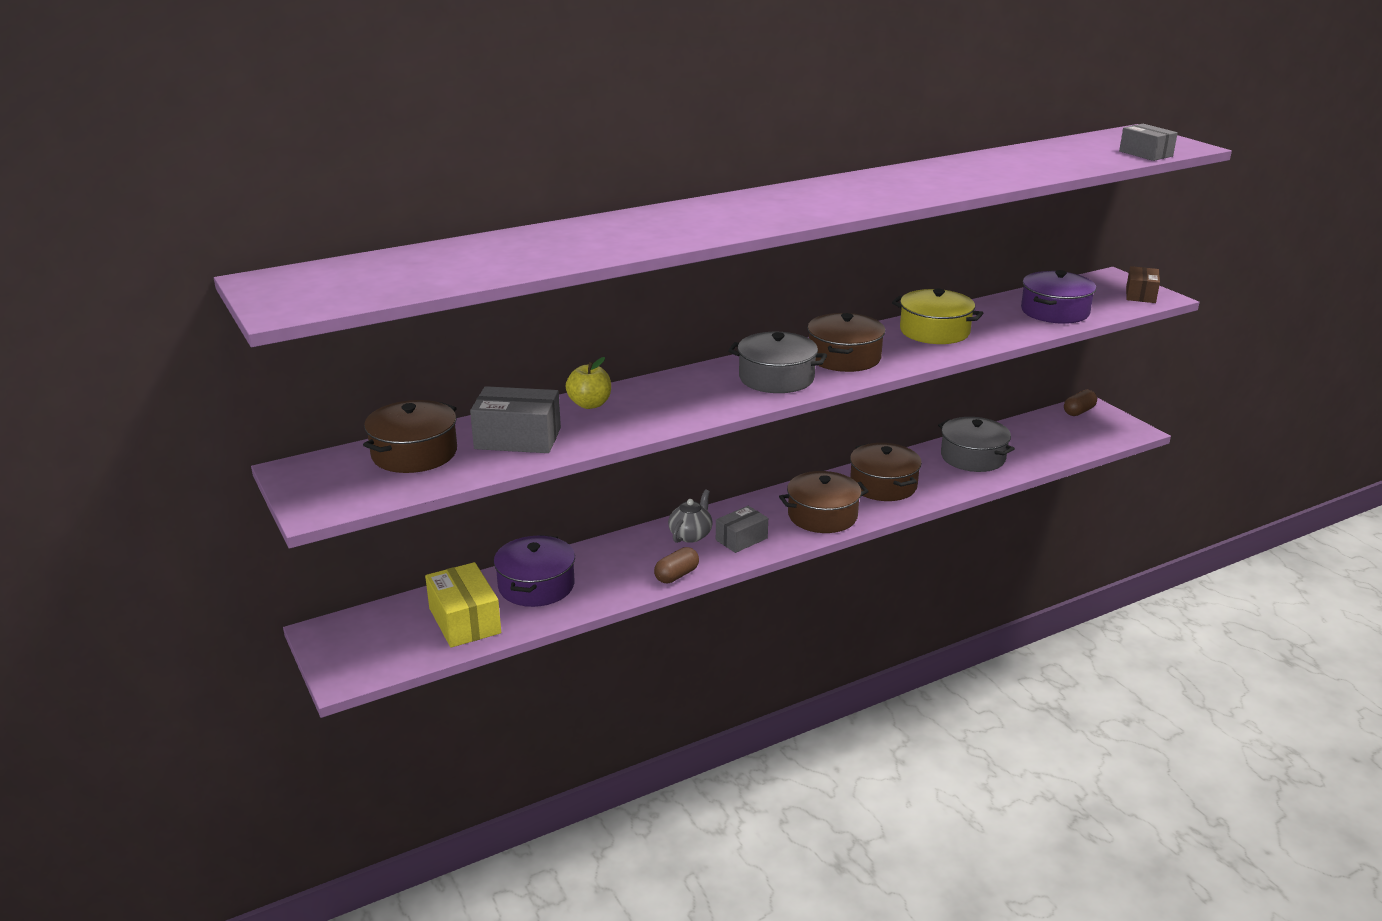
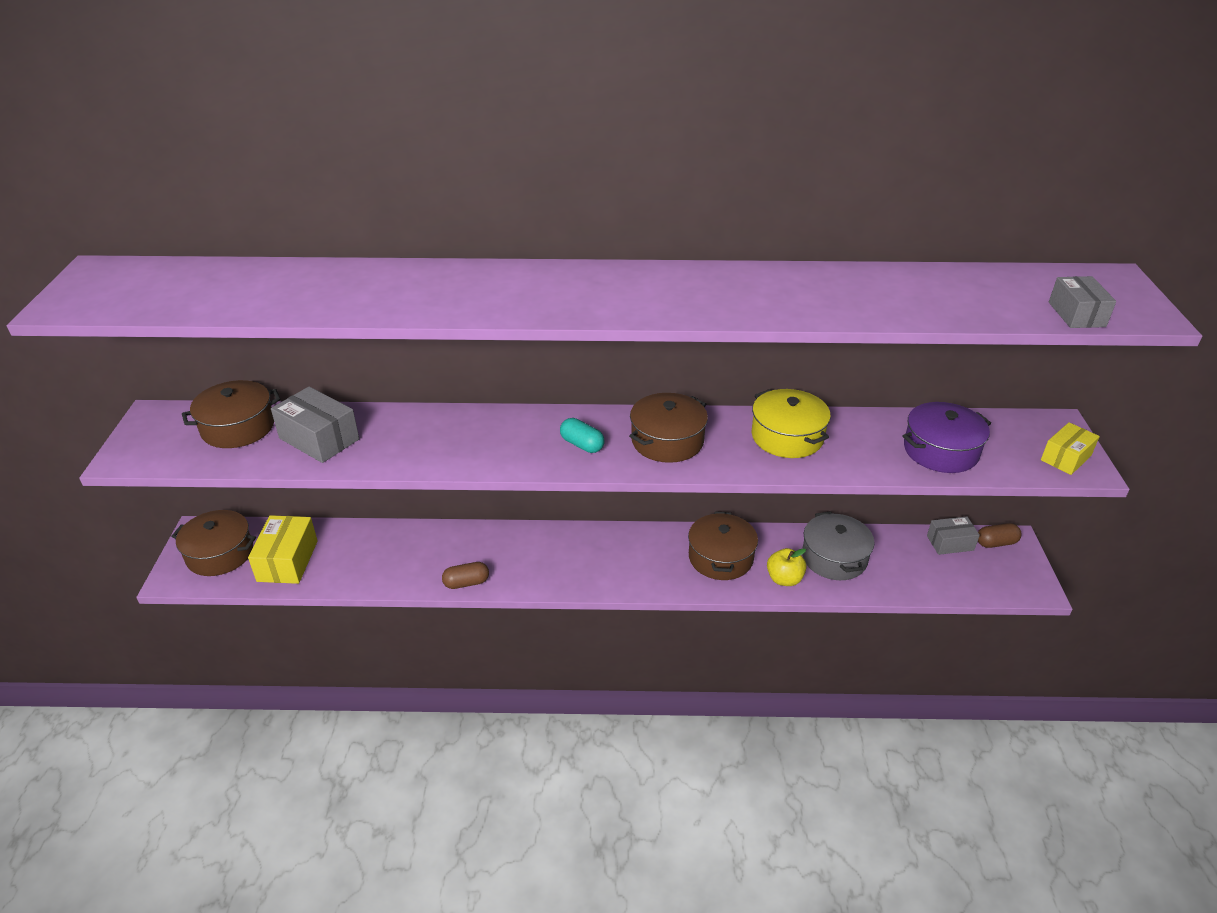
camera: 30 degrees right, 10 degrees up
(536, 585) = (362, 549): purple pot -> none
(590, 404) = (407, 421): yellow apple -> yellow apple (784, 579)
(691, 535) = (515, 546): grey teapot -> none
(741, 539) = (549, 567): grey box -> grey box (950, 543)
(776, 378) = (582, 445): grey pot -> turquoise capsule
(822, 515) = (637, 569): brown pot -> brown pot (220, 553)
(1140, 294) = (1066, 458): brown box -> yellow box

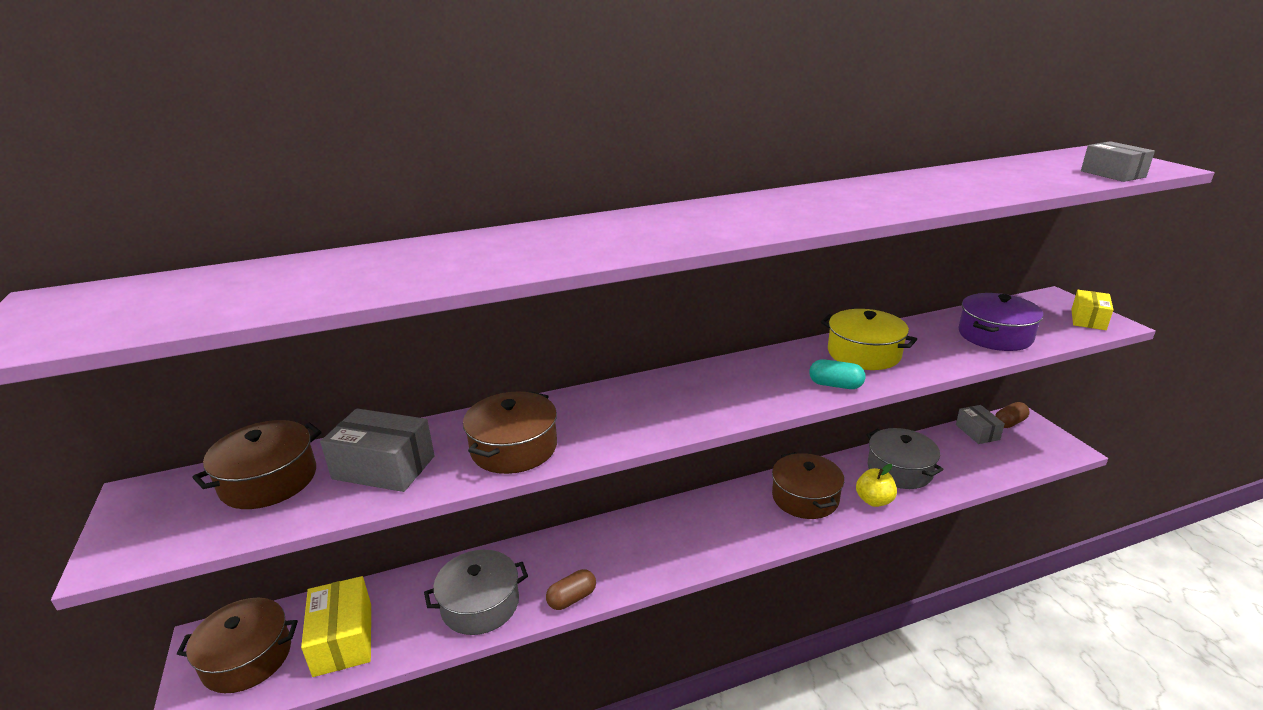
camera: 20 degrees left, 10 degrees down
(395, 566) = (480, 604): none -> grey pot
(582, 445) = (684, 403): turquoise capsule -> turquoise capsule (835, 385)
(667, 441) = (762, 381): brown pot -> brown pot (514, 448)
(950, 543) = (977, 432): grey box -> grey box turned 75 degrees counterclockwise

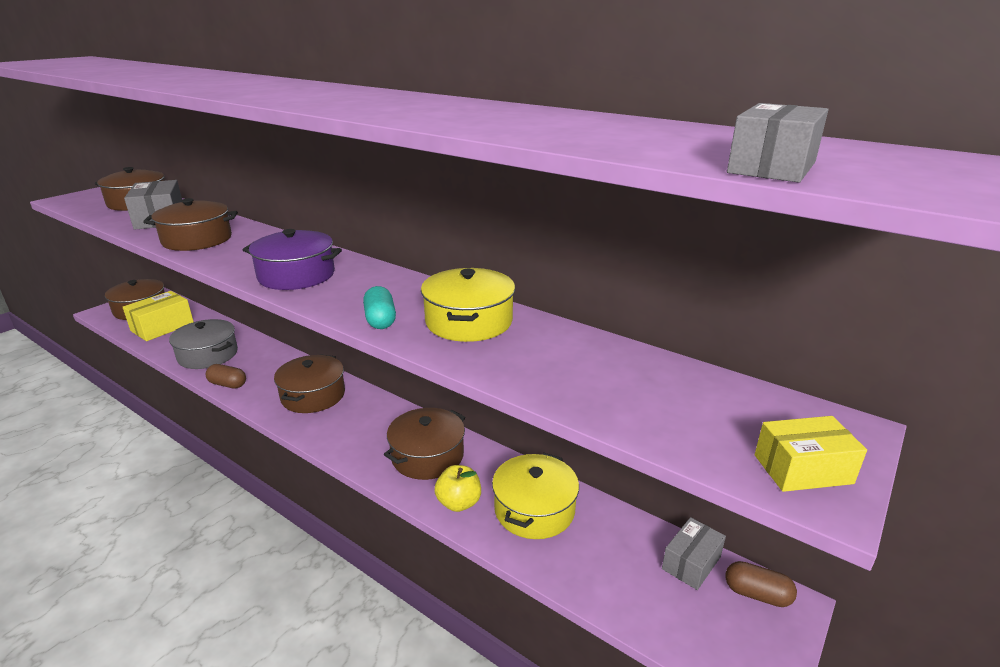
camera: 55 degrees right, 0 degrees up
(654, 539) = (313, 395): none -> brown pot
(899, 470) = (534, 509): grey pot -> yellow pot
(995, 335) = (620, 392): purple pot -> purple pot (296, 275)

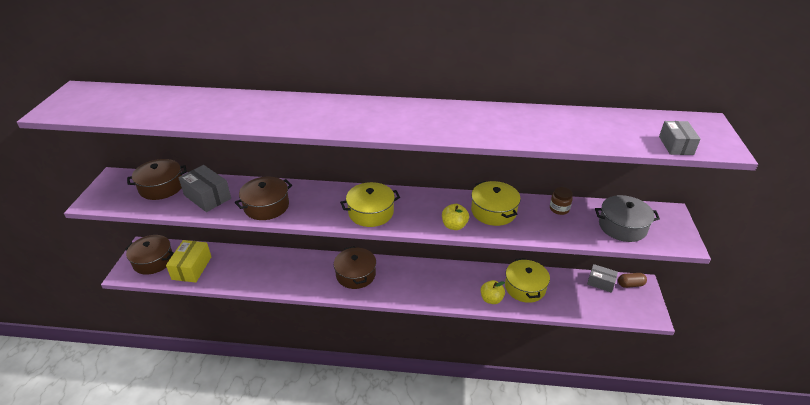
camera: 30 degrees left, 10 degrees up
(208, 355) = (255, 275): grey pot -> grey pot (622, 226)
(228, 384) = (295, 288): brown capsule -> none
(296, 275) = (371, 212): purple pot -> yellow pot
(380, 320) = (454, 226): turquoise capsule -> yellow apple
(427, 456) = (453, 283): brown pot -> none
(590, 351) = (559, 209): none -> brown jar
(691, 563) = (600, 282): grey box -> grey box turned 75 degrees counterclockwise
(802, 469) = (671, 235): yellow box -> none

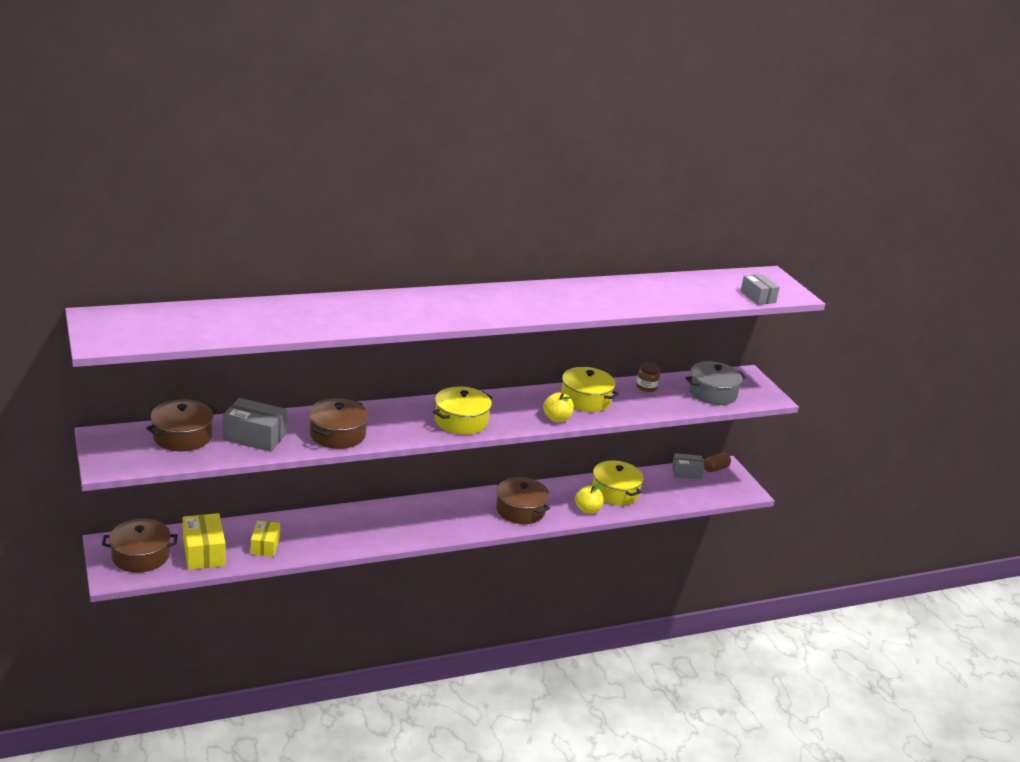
camera: 30 degrees left, 10 degrees down
(233, 272) = (265, 545): none -> yellow box
(355, 274) = (421, 517): brown pot -> brown pot (520, 510)

